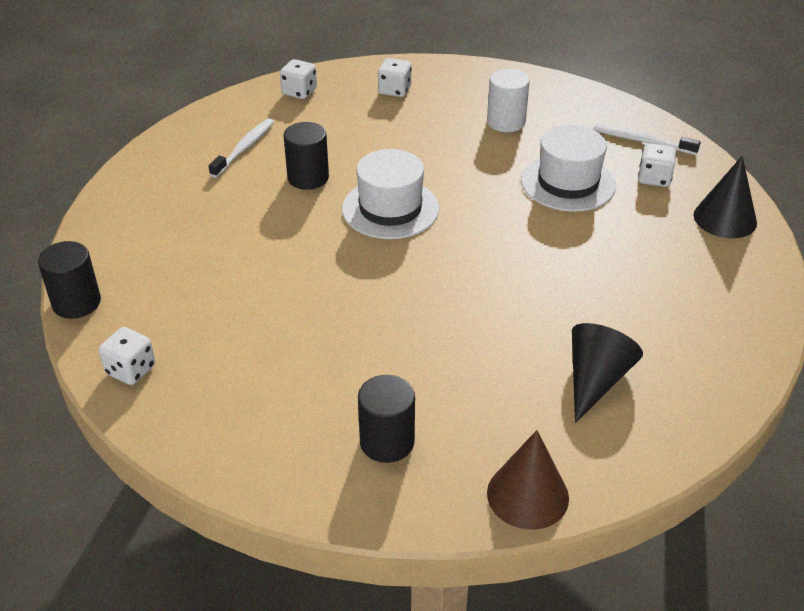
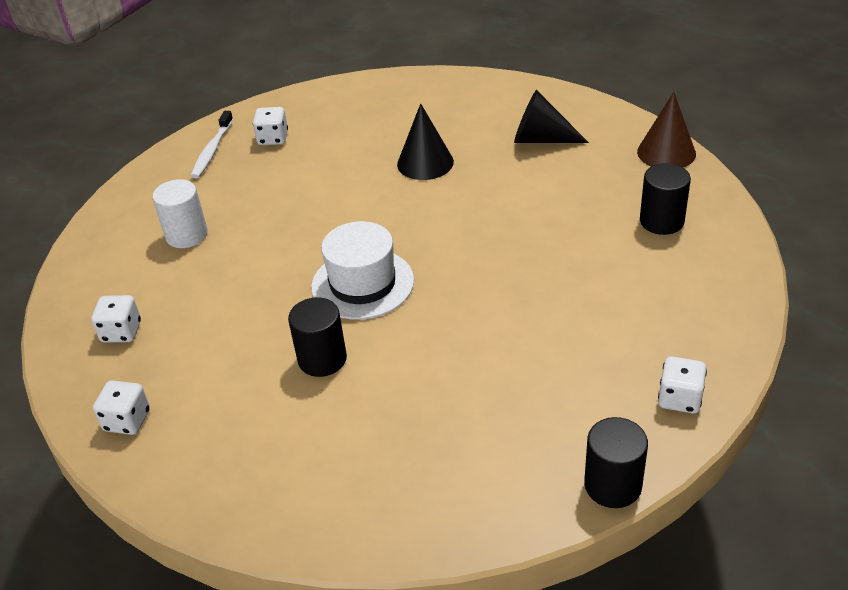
camera: 100 degrees left, 0 degrees up
(244, 148) = (271, 435): white toothbrush -> none
(568, 183) = (290, 182): white hat -> none
(725, 218) = (323, 102): black cone -> black cone (425, 163)

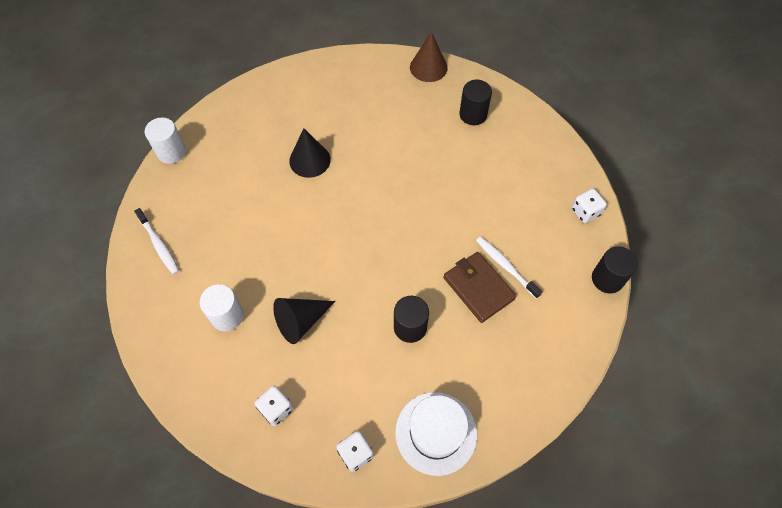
camera: 50 degrees left, 20 degrees up
(273, 138) = (190, 207): white dice -> none
(315, 91) = (171, 152): none -> white cylinder
(362, 284) = (373, 265): white hat -> white hat (436, 433)
(440, 378) = (478, 288): none -> brown wallet
(500, 381) = (505, 266): none -> white toothbrush
(541, 139) = (355, 100): black cone -> black cone (301, 321)

